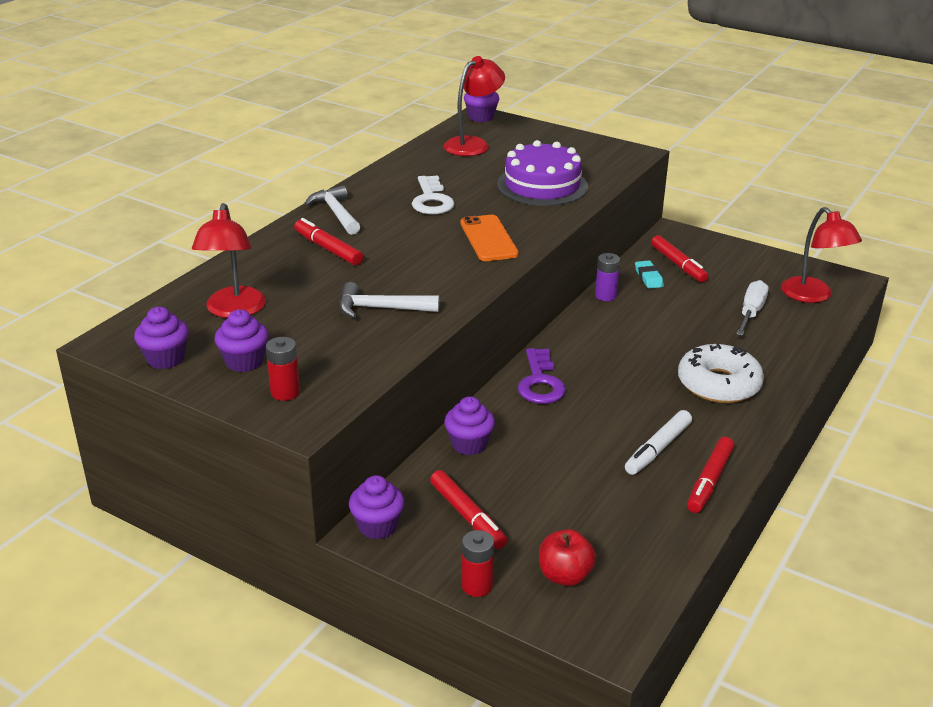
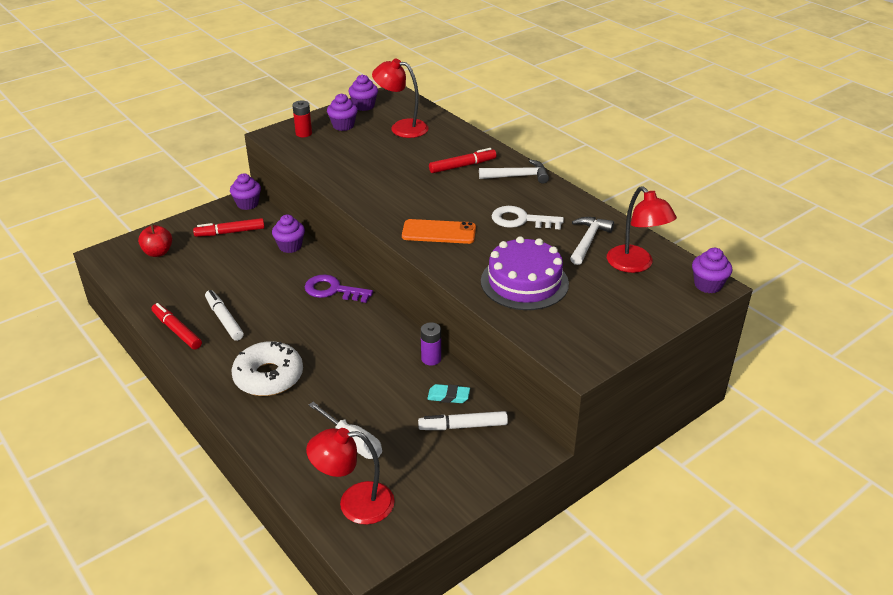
camera: 110 degrees right, 5 degrees up
(381, 308) = (368, 173): white hammer -> white hammer (588, 241)
(477, 586) = (178, 224): red battery -> none
(678, 265) = (463, 426): red marker -> white marker

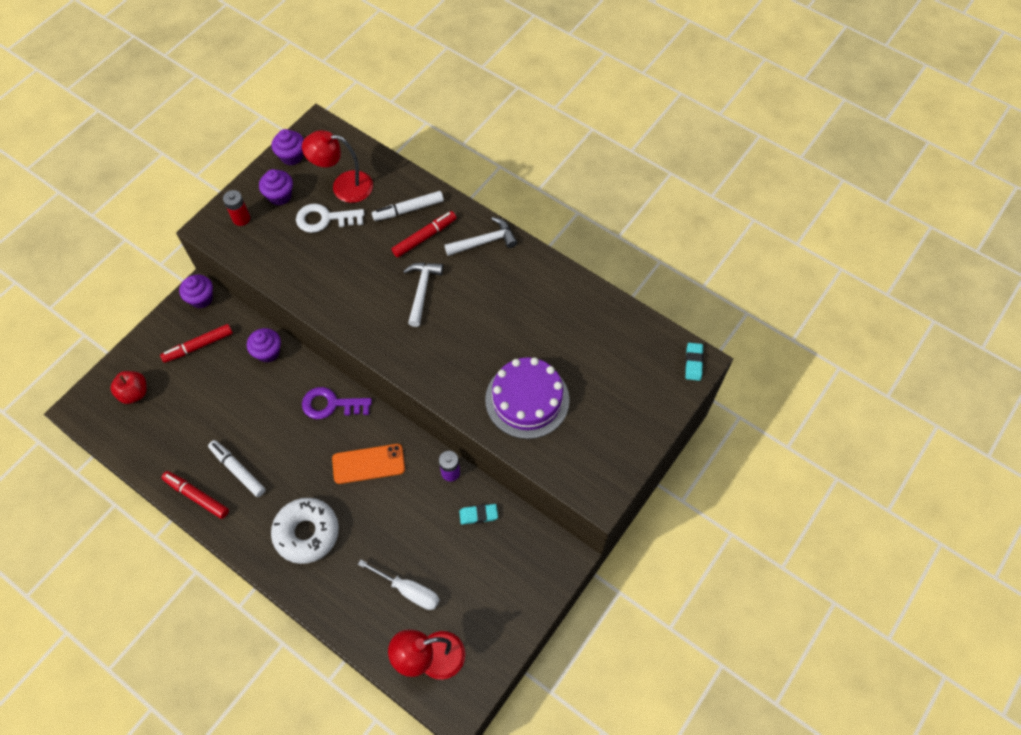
camera: 15 degrees left, 25 degrees up
(439, 232) = (428, 346): orange phone -> orange phone (368, 464)
(463, 426) = (500, 547): white marker -> white marker (408, 210)
(521, 220) = (503, 309): white key -> white key (325, 219)
(588, 241) = (573, 326): white hammer -> white hammer (422, 291)
(635, 265) = (624, 350): red lamp -> none
(708, 285) = (693, 363): purple cupcake -> turquoise eraser

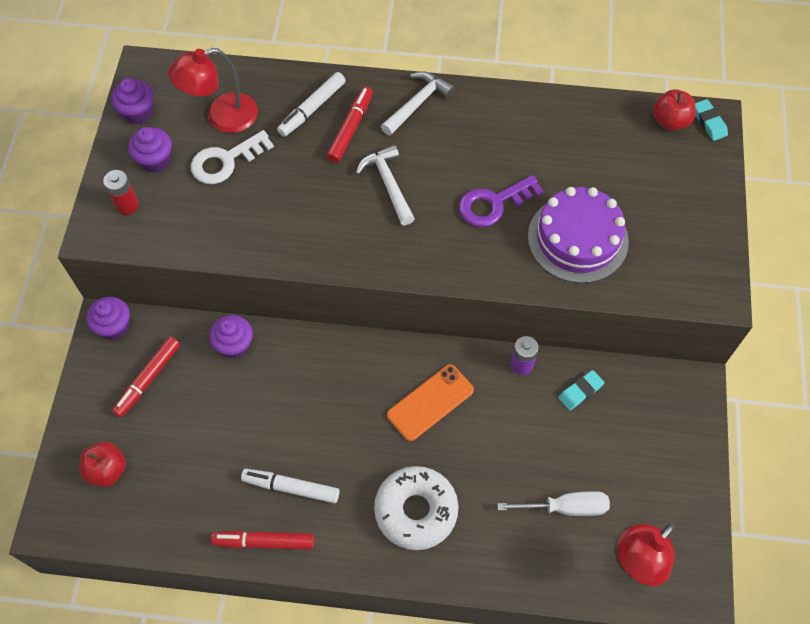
camera: 30 degrees left, 0 degrees up
(331, 404) = (345, 363): purple key -> purple key (493, 204)
(663, 347) = (670, 121): none -> red apple

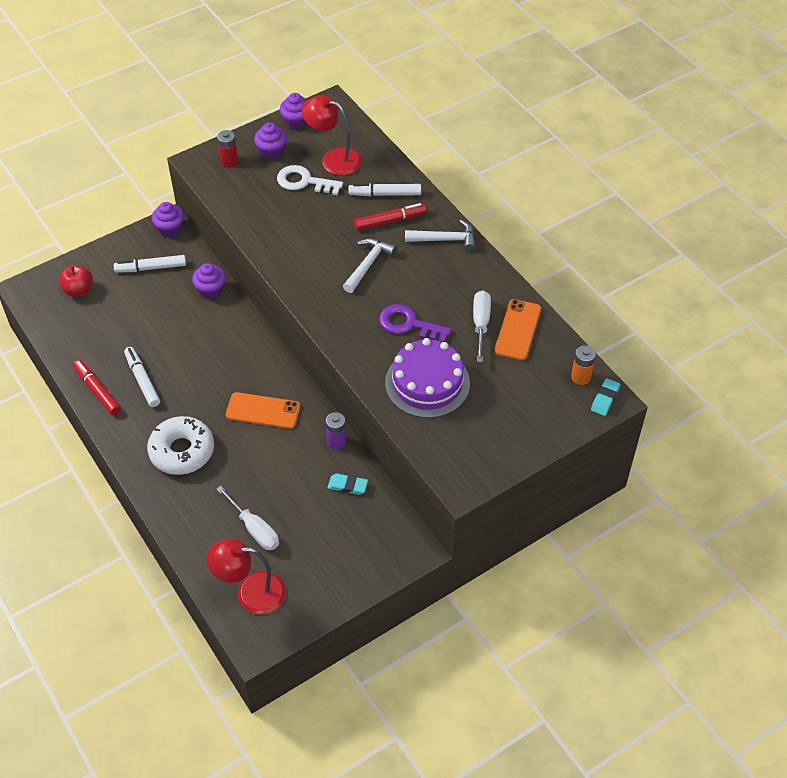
camera: 50 degrees right, 10 degrees down
(148, 379) = (151, 268): red marker -> white marker
(545, 149) = (481, 324): none -> white screwdriver
(576, 127) = (517, 330): none -> orange phone
(670, 121) = (581, 377): red apple -> orange battery

